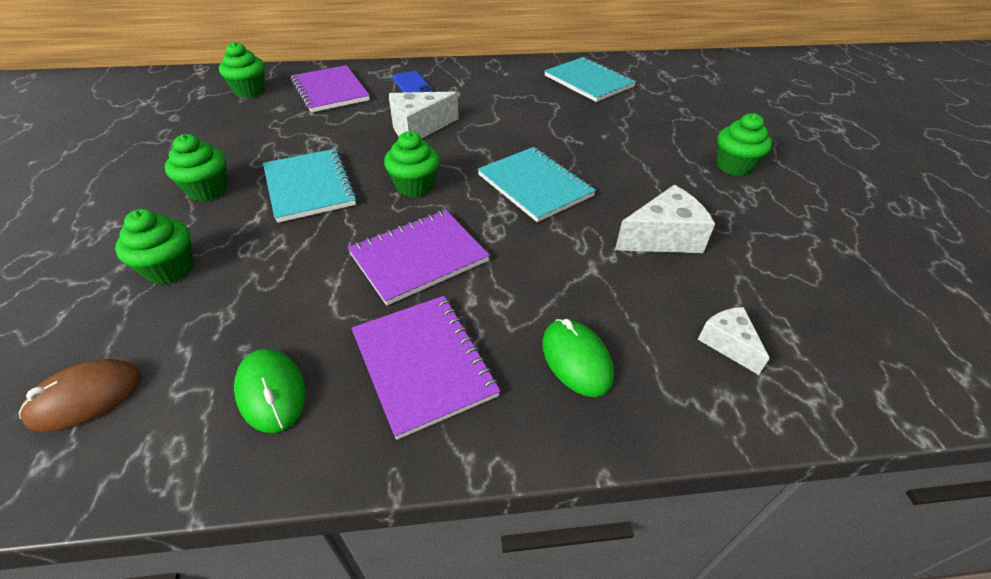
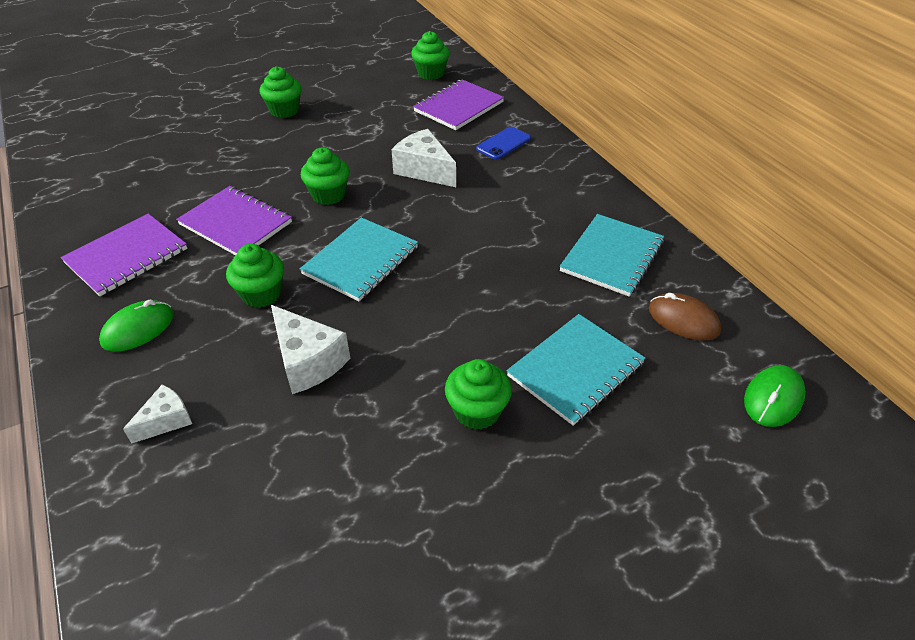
camera: 70 degrees right, 0 degrees up
(86, 397) = (93, 149): brown mouse -> brown mouse (683, 320)
(170, 269) = (198, 131): green cupcake -> green cupcake (261, 294)
(271, 392) = (100, 205): green mouse -> green mouse (773, 398)
(309, 187) = (306, 148): turquoise notebook -> turquoise notebook (575, 370)

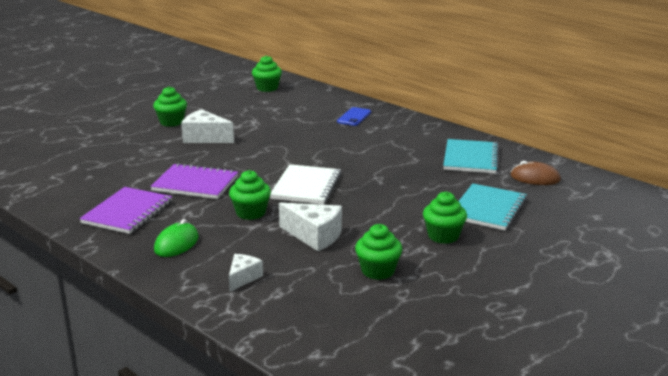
camera: 20 degrees left, 20 degrees down
(328, 195) = (251, 160): green cupcake -> green cupcake (378, 271)
(361, 261) = (306, 186): turquoise notebook -> white notebook
(424, 170) = (309, 137): white cheese -> white cheese (205, 138)
(458, 107) = (304, 103): purple notebook -> none
(773, 398) = (608, 200): green mouse -> none

